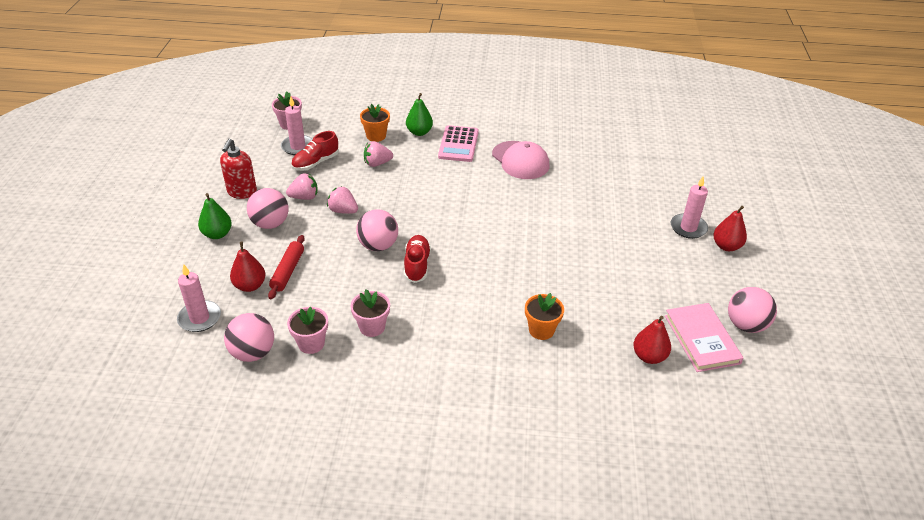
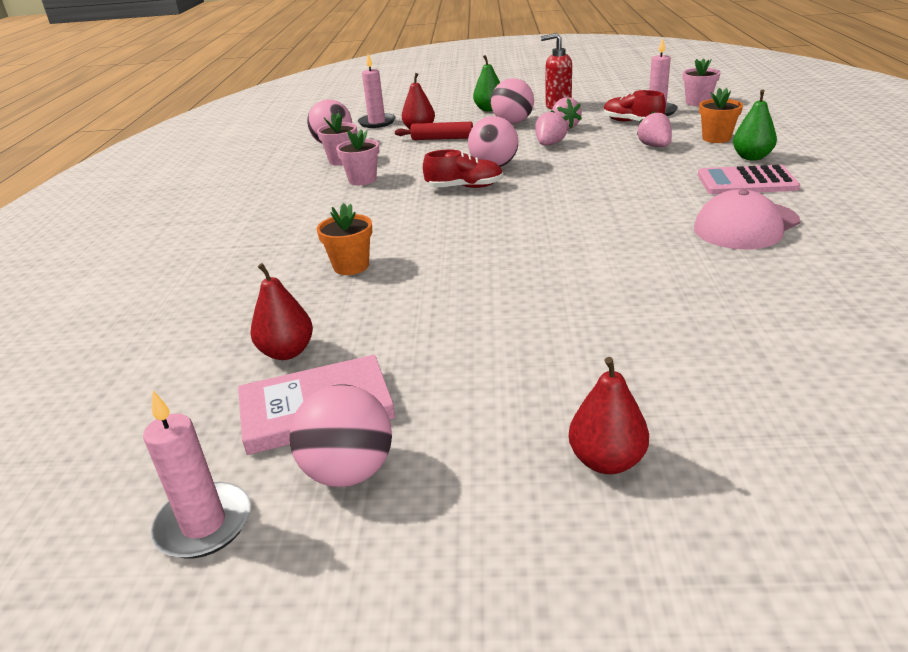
camera: 90 degrees right, 10 degrees down
(688, 228) = (650, 404): pink candle -> pink candle (204, 524)

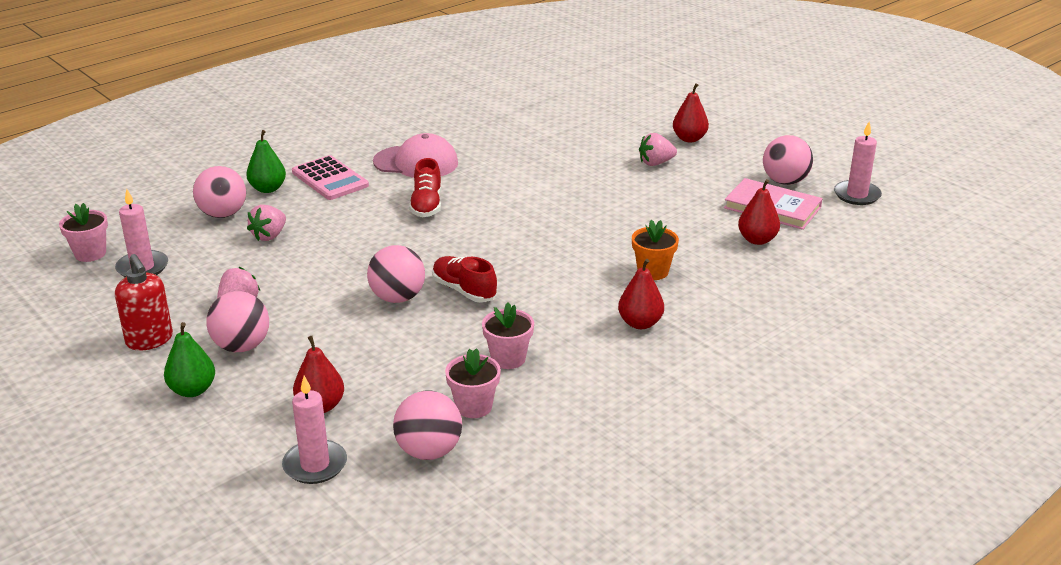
camera: 135 degrees left, 0 degrees up
(305, 232) = (640, 323): none -> red pear
(442, 138) = (340, 370): red rolling pin -> none
(549, 144) = (306, 292): pink strawberry -> pink strawberry (655, 163)
(632, 122) = (193, 270): red shoe -> red shoe (427, 205)
(716, 138) = (223, 214): orange flower pot -> pink ball

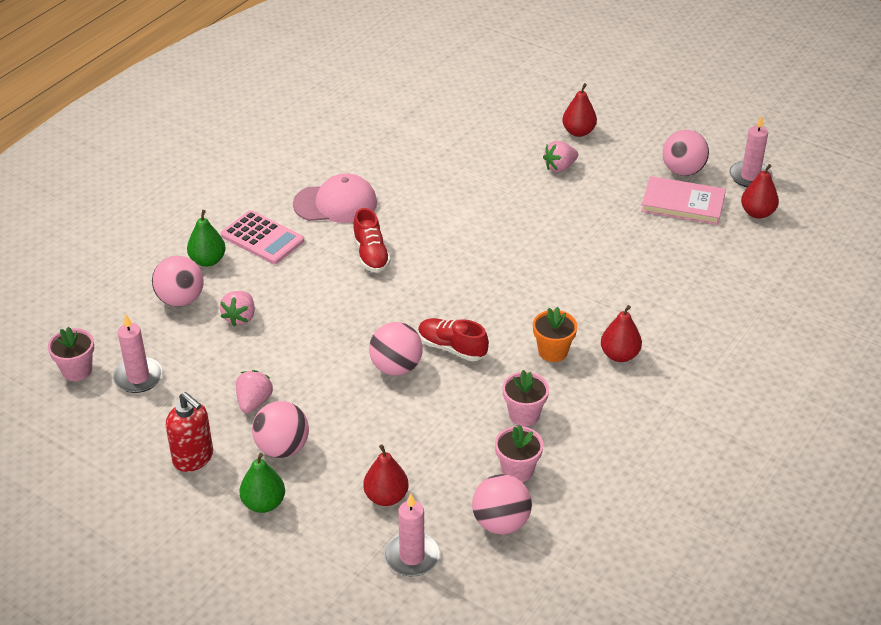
camera: 15 degrees left, 10 degrees up
(653, 271) = (608, 296): orange flower pot -> orange flower pot (553, 351)
(757, 240) = (683, 244): red pear -> red pear (757, 213)

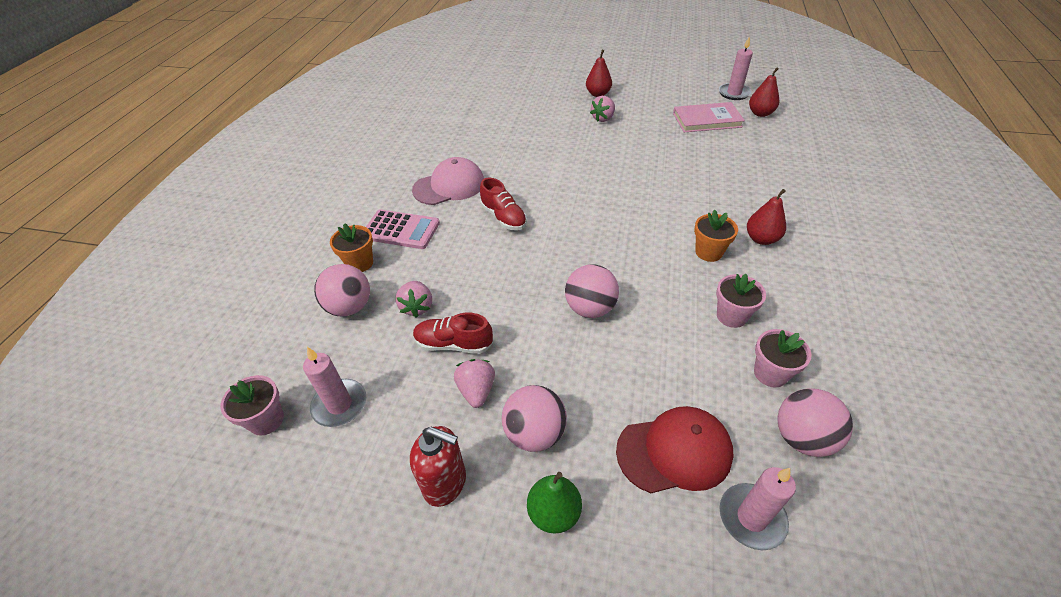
camera: 20 degrees left, 5 degrees up
(208, 261) = (360, 263): green pear -> orange flower pot
(386, 497) = (674, 451): red pear -> red cap
(452, 348) = (625, 275): red shoe -> red shoe (454, 344)
(682, 171) = (688, 100): pink ball -> none

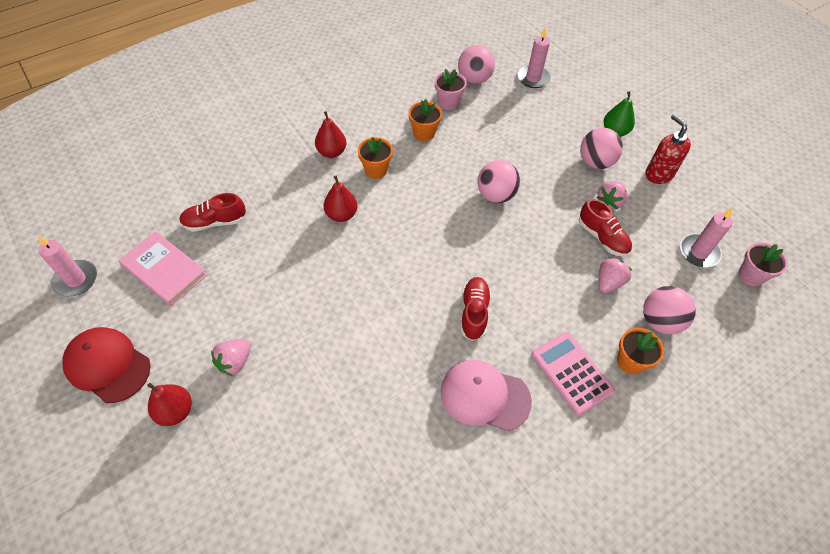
camera: 140 degrees left, 10 degrees up
(603, 118) = (235, 362): pink strawberry -> pink strawberry turned 135 degrees clockwise
(674, 451) = (536, 112): red cap -> red cap (107, 365)
(731, 316) = (424, 133): pink flower pot -> orange flower pot
(732, 151) = (215, 222): none -> red shoe
(760, 113) = (114, 237): red pear -> red pear (341, 215)

